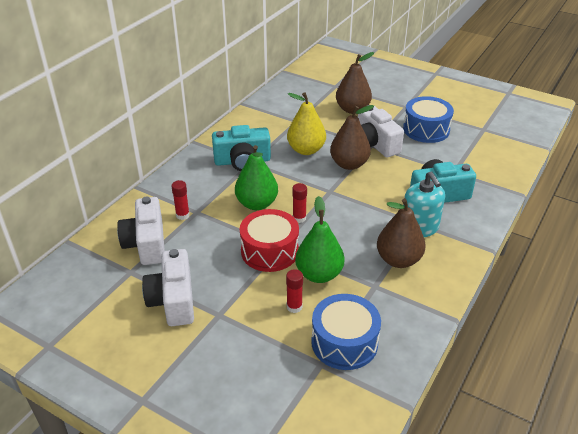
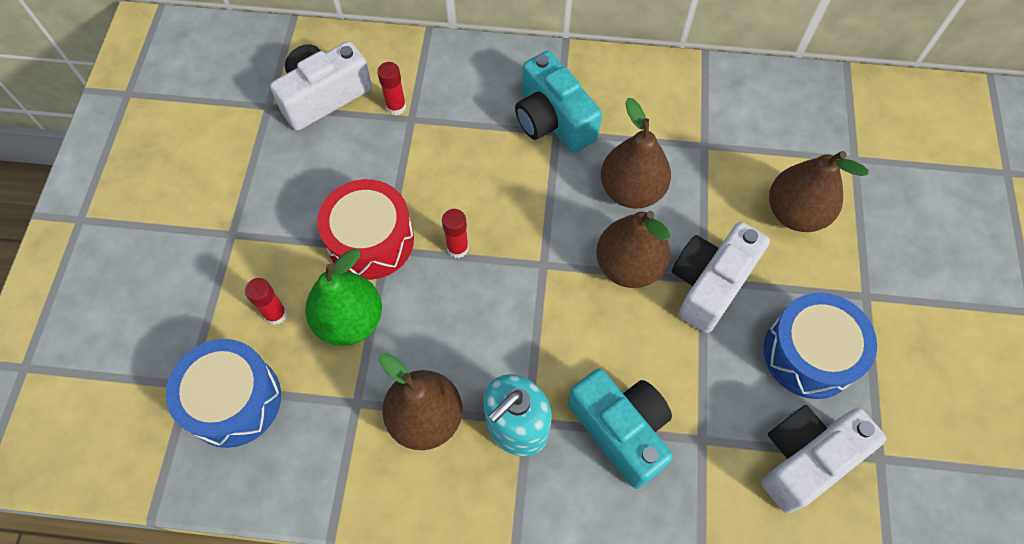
camera: 65 degrees right, 25 degrees up
(173, 300) = (237, 174): white camera -> white camera (805, 459)
(257, 204) = (463, 181): green pear -> none
(306, 150) = (631, 190): yellow pear -> brown pear

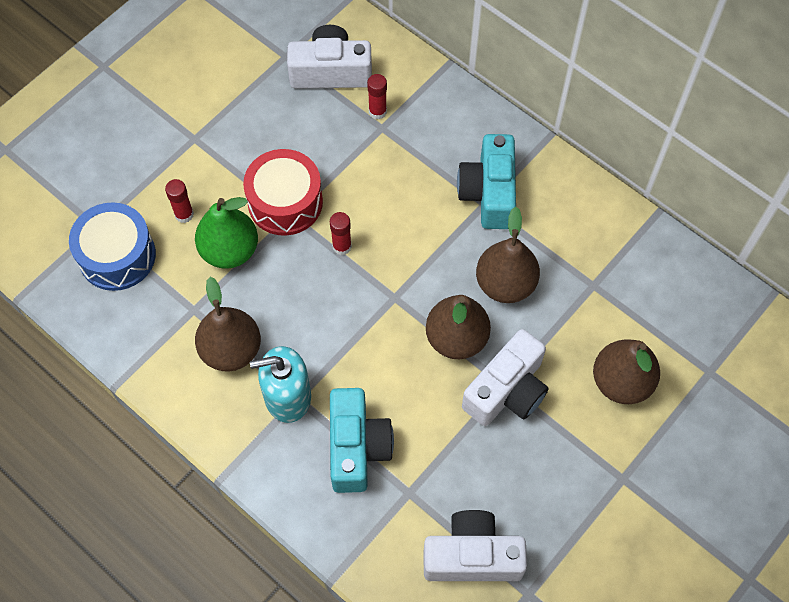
camera: 35 degrees right, 0 degrees up
(710, 284) = (507, 391): white camera -> white camera turned 150 degrees clockwise
(809, 354) = (539, 489): blue drum -> none

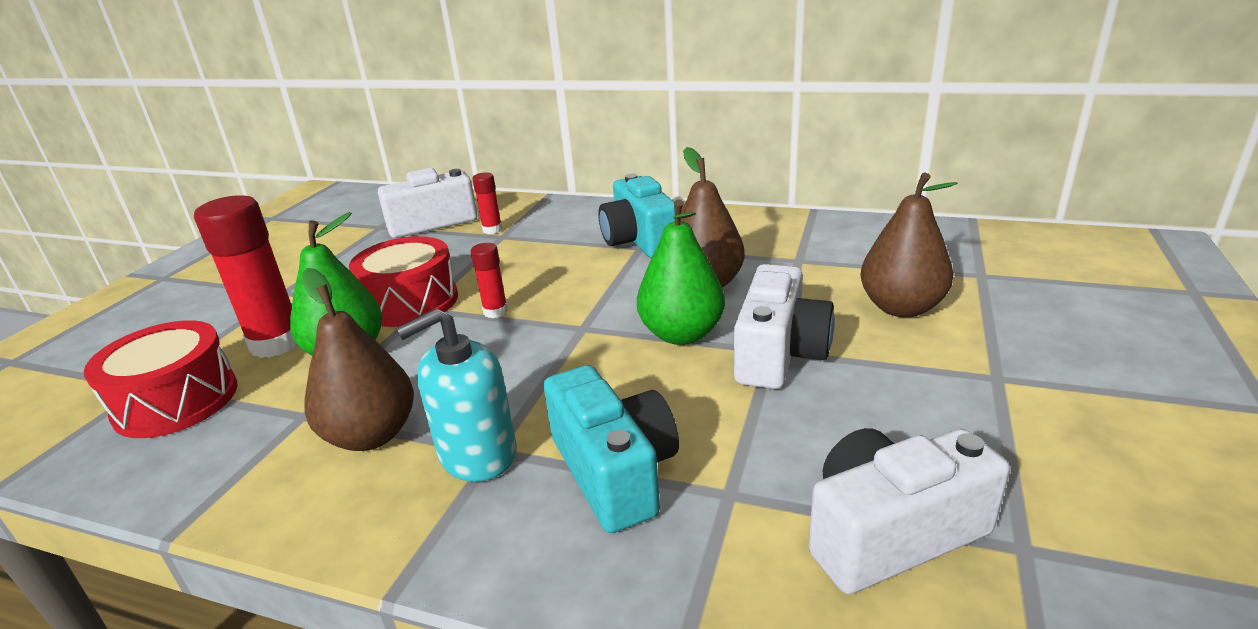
camera: 20 degrees left, 35 degrees down
(117, 256) = (176, 401): blue drum -> red drum
(184, 214) = (277, 343): red glue stick -> red glue stick, size x2.02
(456, 338) = (681, 334): brown pear -> green pear

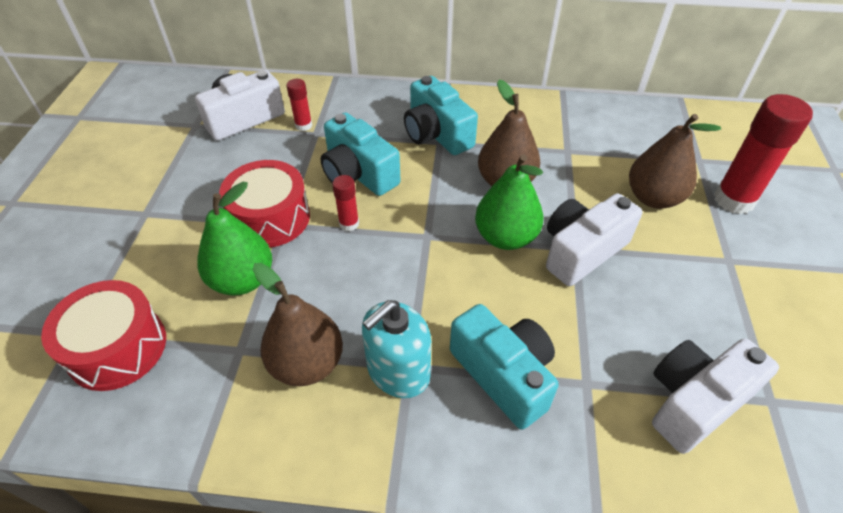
camera: 15 degrees left, 20 degrees up
(277, 343) = (173, 275): red glue stick -> red glue stick (734, 200)
(530, 270) = (358, 173): none -> turquoise camera
(779, 353) = (582, 251): white camera -> white camera turned 135 degrees counterclockwise

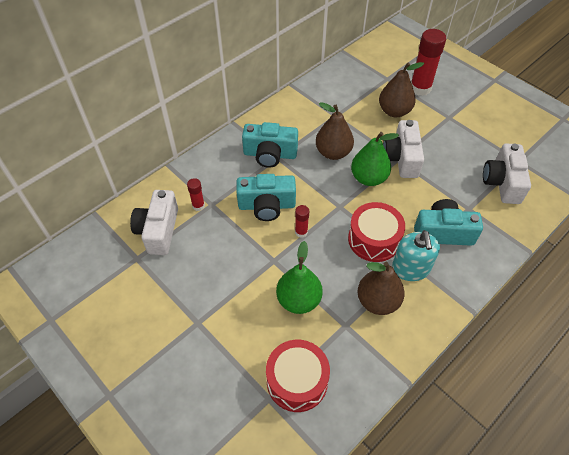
camera: 50 degrees left, 5 degrees up
(270, 218) = (262, 263): red drum -> red drum (374, 239)

